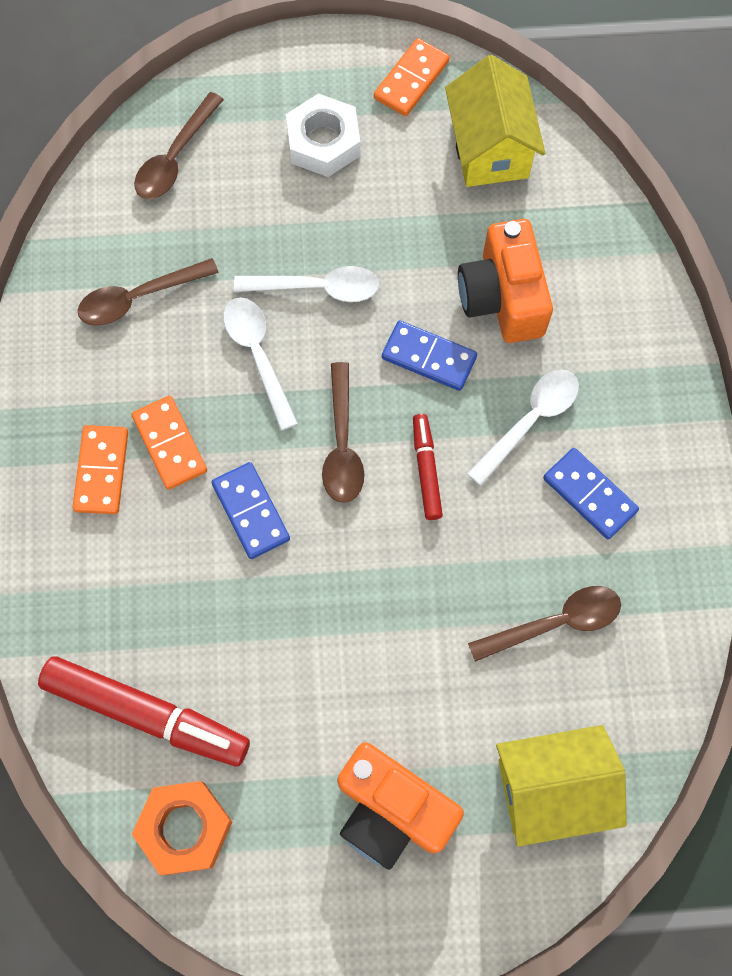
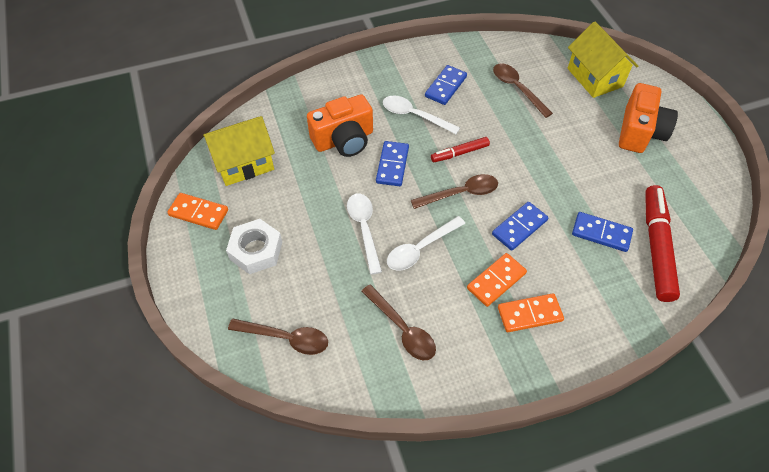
camera: 105 degrees left, 15 degrees down
(185, 828) = (701, 213): orange nut -> none
(200, 636) = (601, 233): none -> blue domino

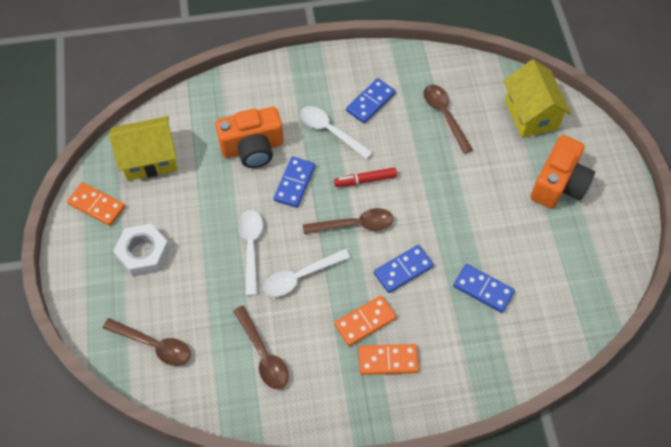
camera: 10 degrees right, 5 degrees up
(656, 247) = (534, 312): red marker -> none

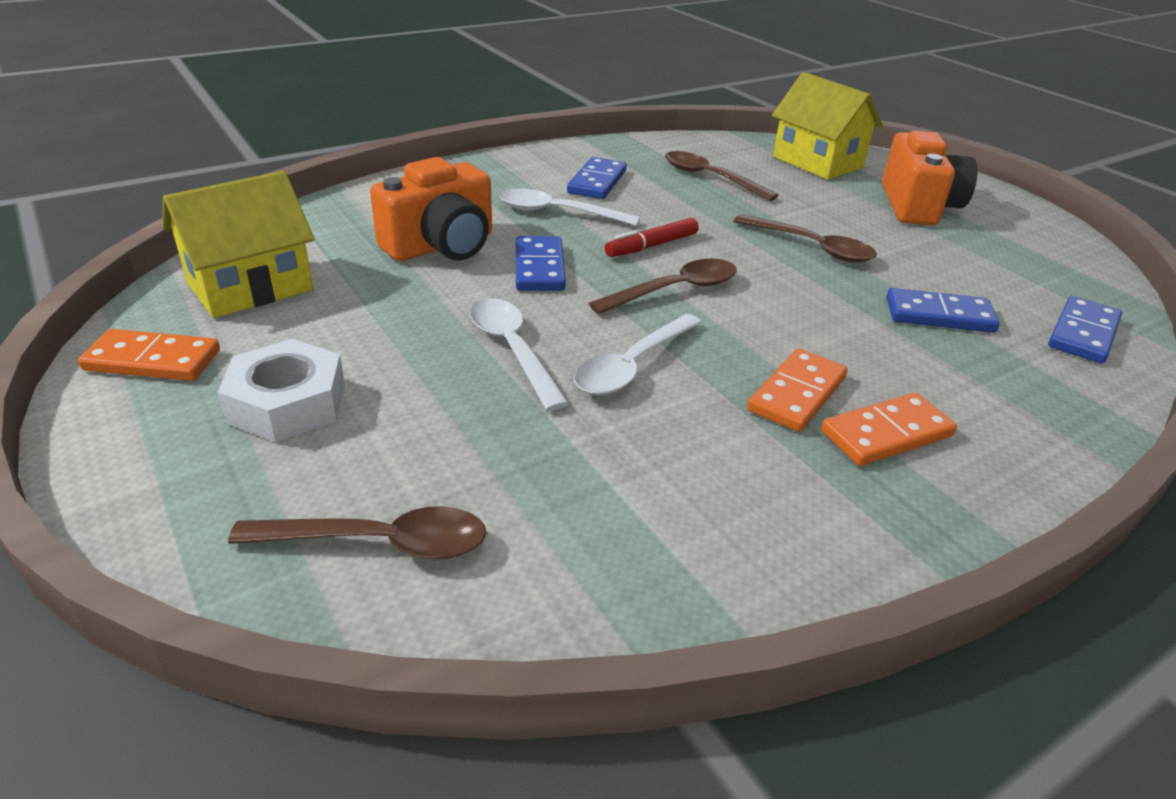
camera: 25 degrees left, 25 degrees down
(263, 354) = (644, 490): brown spoon -> brown spoon (811, 247)
(403, 270) = (798, 321): blue domino -> blue domino (1082, 333)

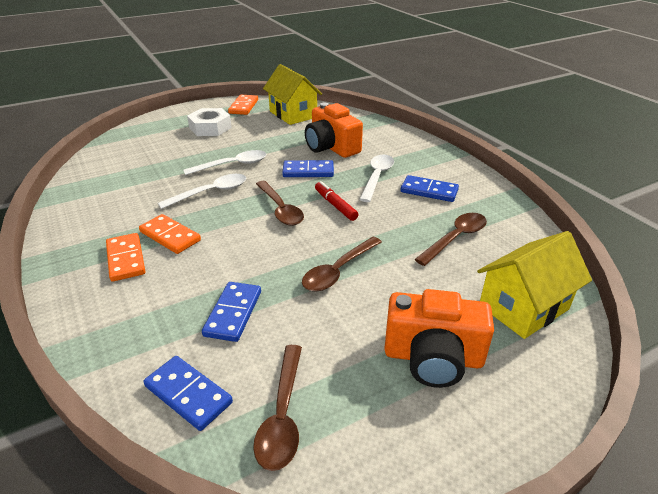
camera: 95 degrees right, 0 degrees up
(379, 543) = (131, 146): brown spoon -> brown spoon (282, 415)
(632, 366) = (211, 192): white spoon -> white spoon turned 105 degrees clockwise

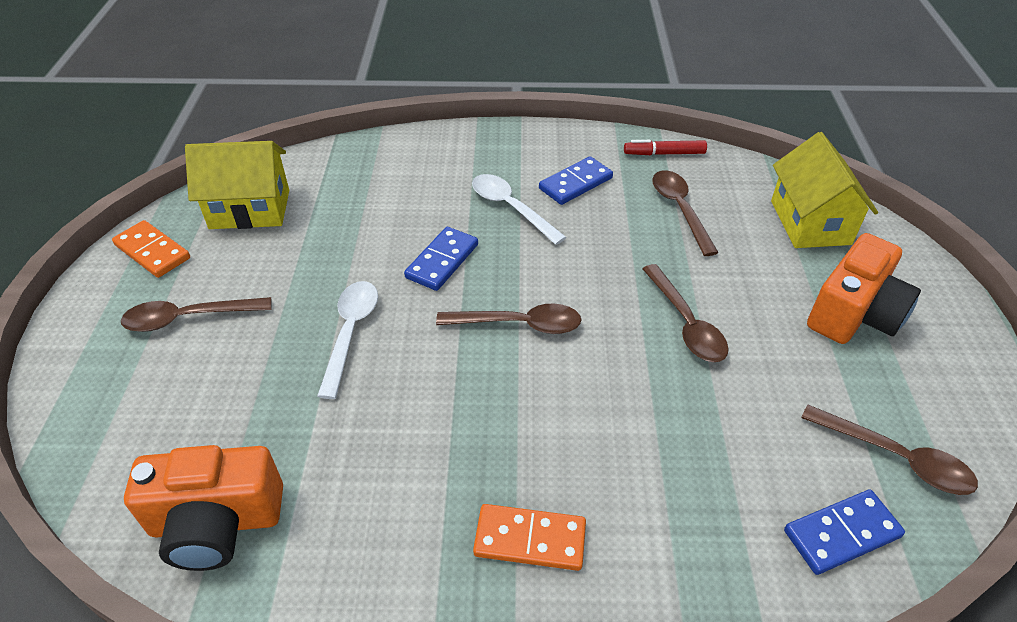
camera: 60 degrees left, 10 degrees up
(170, 236) = (503, 468): orange domino -> none
(210, 128) = (188, 318): white nut -> brown spoon
(211, 192) = (414, 384): white spoon -> none
(233, 313) = (718, 447): blue domino -> none
(331, 147) = (396, 213): orange camera -> orange camera (216, 523)
(335, 205) = (548, 270): red marker -> red marker (664, 153)

